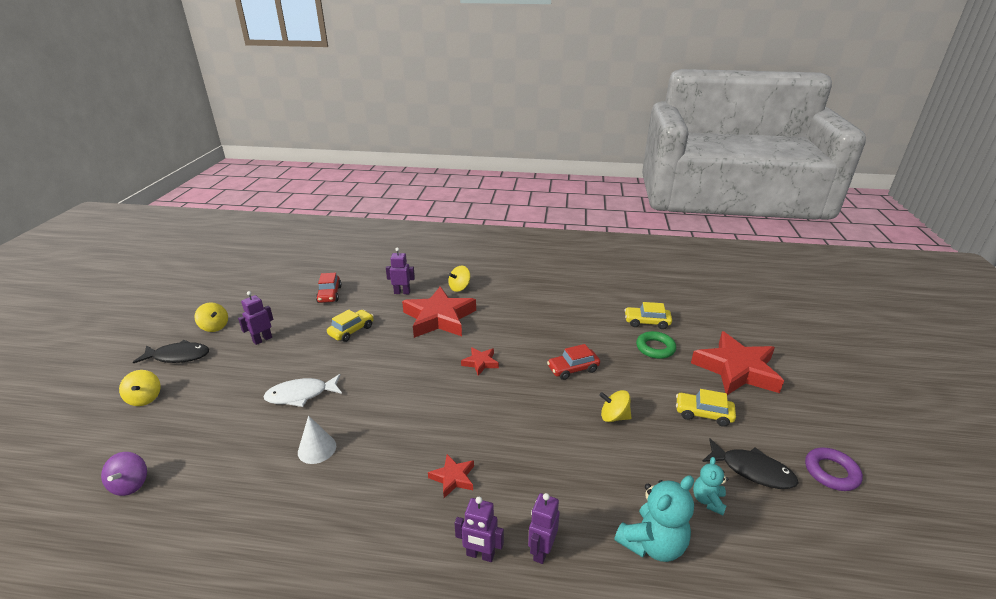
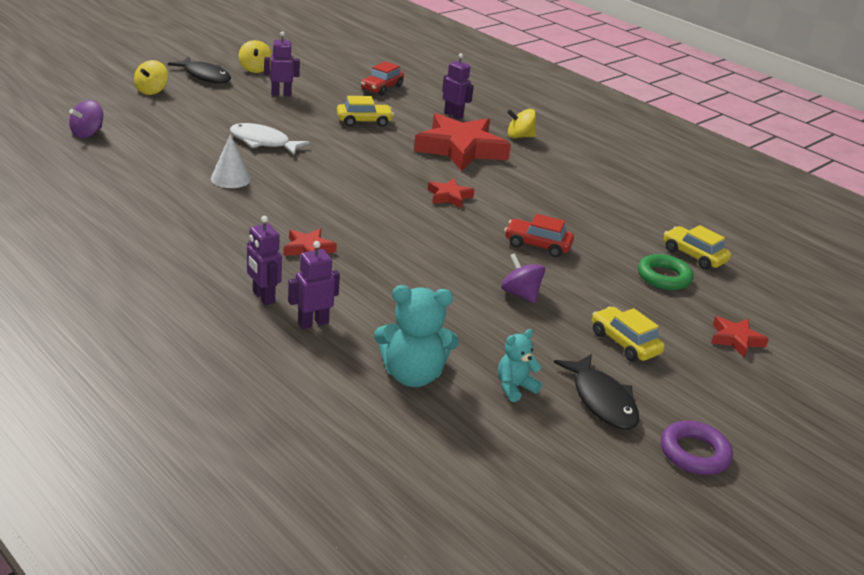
camera: 35 degrees right, 0 degrees up
(614, 417) = (520, 294): yellow spinning top -> purple spinning top
(736, 370) = (735, 339): red star -> red star, size x0.45

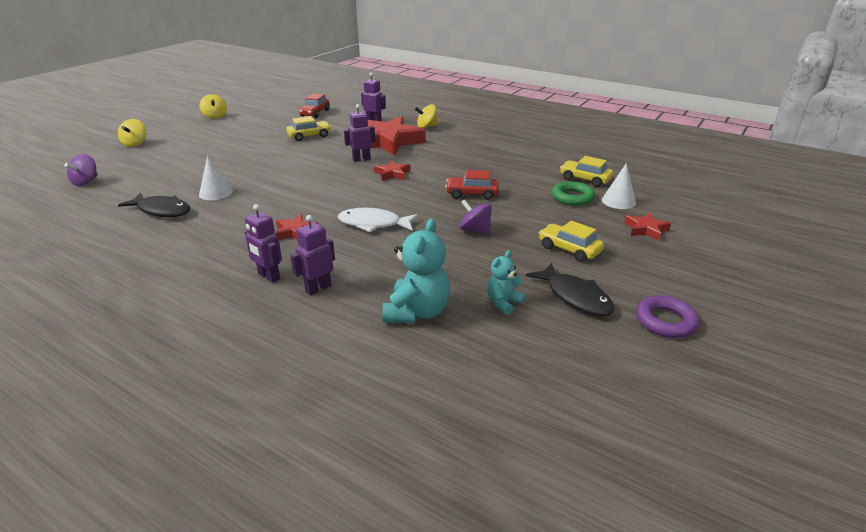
camera: 10 degrees left, 0 degrees up
(205, 76) = (176, 127): black fish -> black fish (162, 211)
(263, 142) = (235, 163): white fish -> white fish (373, 224)
(281, 94) = (240, 129): purple robot -> purple robot (361, 159)
(412, 375) = (417, 312): turquoise teddy bear -> turquoise teddy bear turned 60 degrees counterclockwise
(721, 295) = (618, 201): none -> white cone

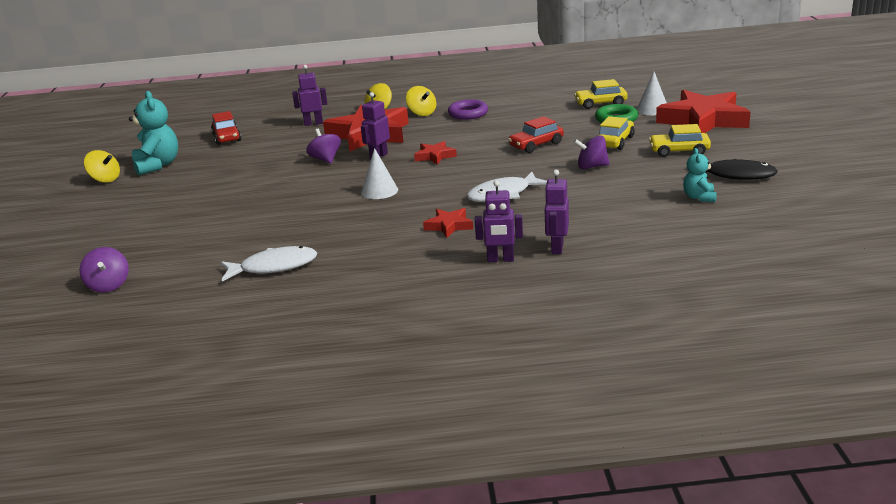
camera: 35 degrees left, 5 degrees down
(135, 143) = (69, 236): yellow spinning top -> yellow spinning top (422, 113)
(162, 211) = (274, 267): black fish -> white fish
(216, 193) = (294, 233): white cone -> white cone (379, 191)
(309, 136) = (274, 157): yellow car -> yellow car (615, 142)
(331, 149) = (325, 159): none -> purple spinning top
(417, 312) = (656, 227): turquoise teddy bear -> turquoise teddy bear (157, 165)
(646, 229) = (703, 120): red star -> red star, size x2.20
(665, 321) = (806, 164): purple ring -> purple ring (468, 114)

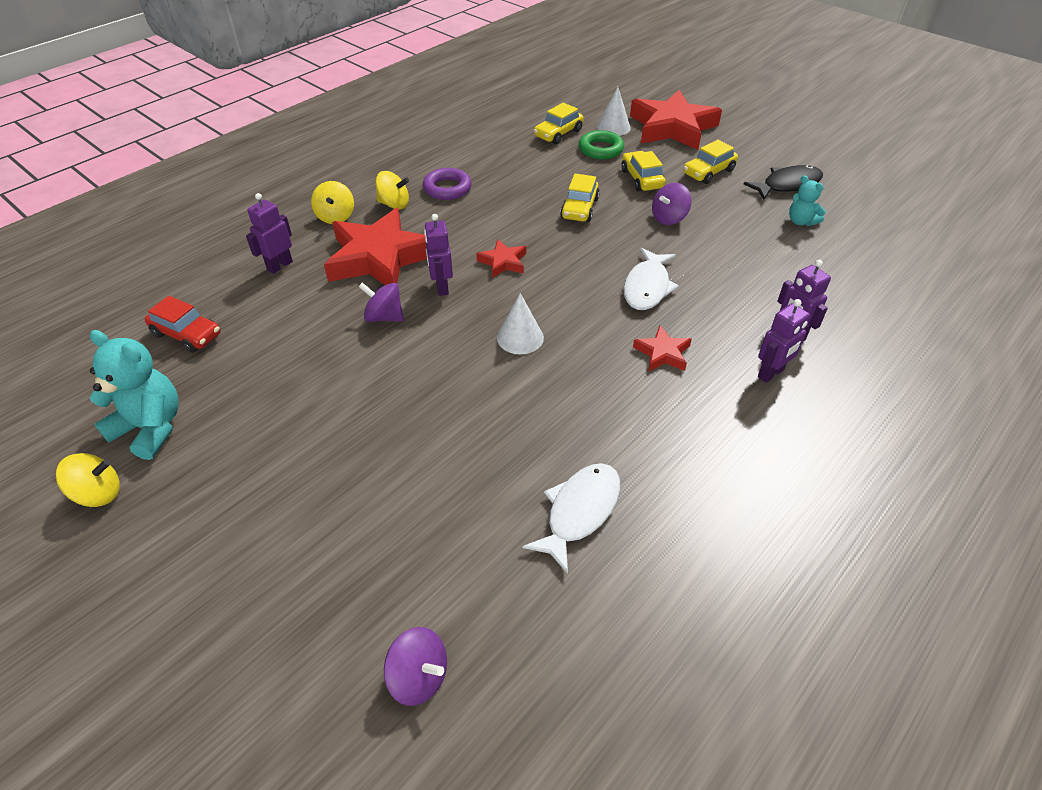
camera: 45 degrees left, 20 degrees up
(536, 145) = (579, 208): red car -> yellow car

